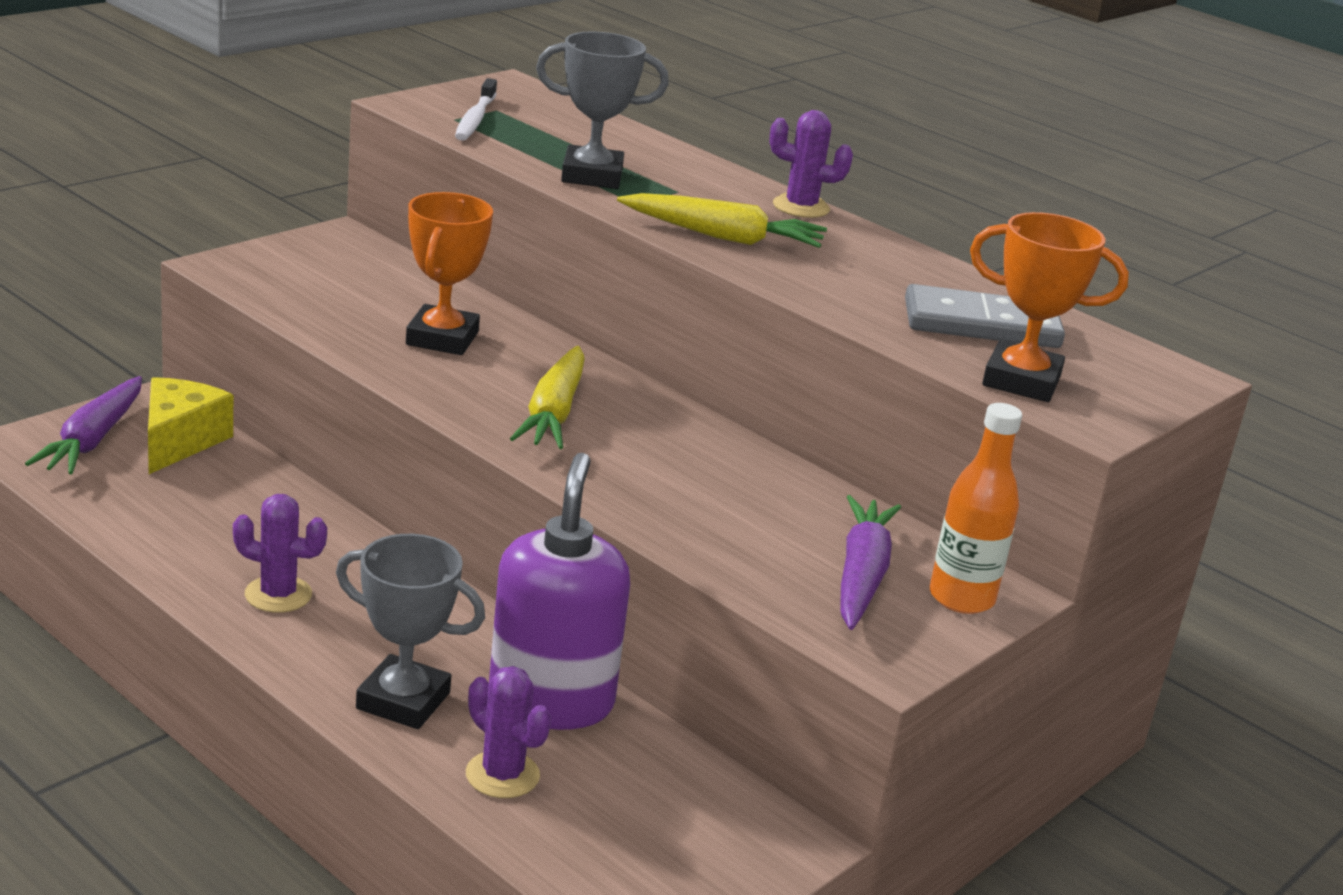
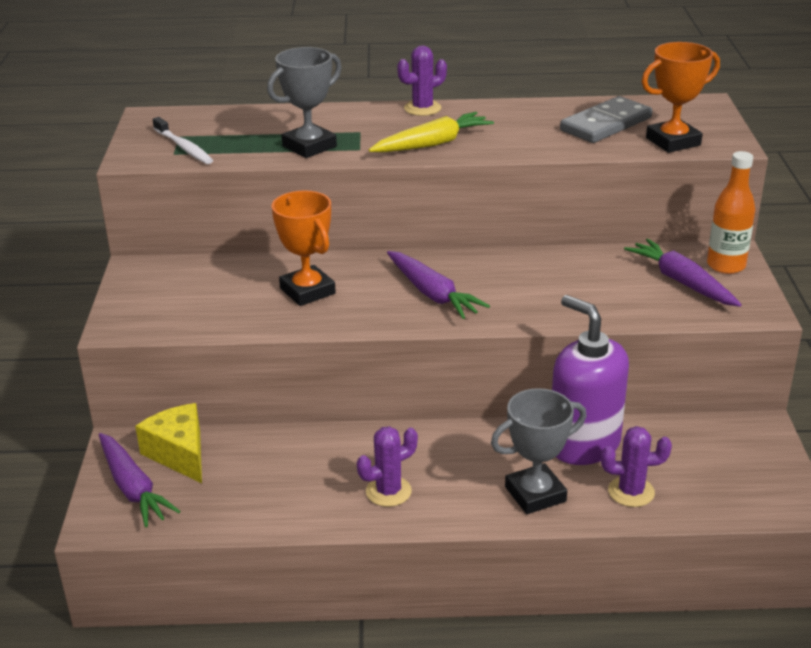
camera: 40 degrees left, 5 degrees up
(553, 413) = (432, 294): yellow carrot -> purple carrot

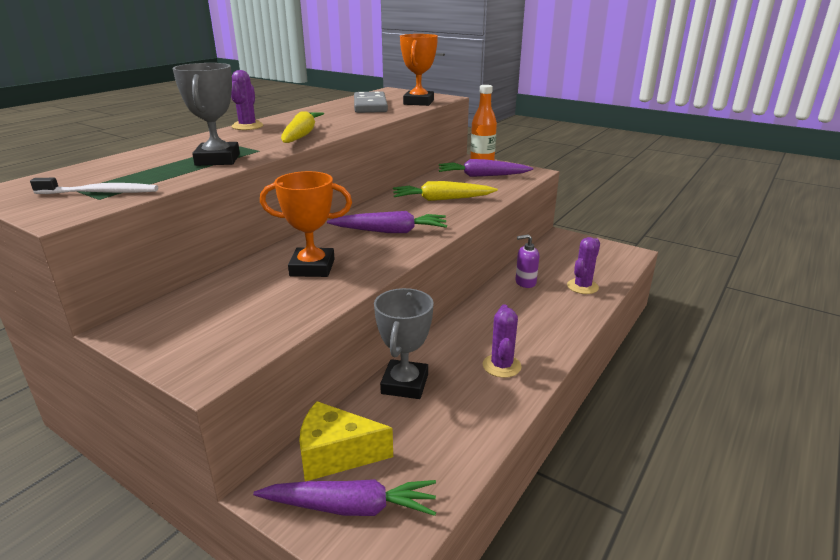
camera: 55 degrees left, 5 degrees down
(535, 494) = (557, 315): grey trophy -> grey trophy (404, 384)
(560, 287) = (442, 199): none -> yellow carrot
(583, 444) = (525, 282): purple soap dispenser -> purple soap dispenser, size x0.46

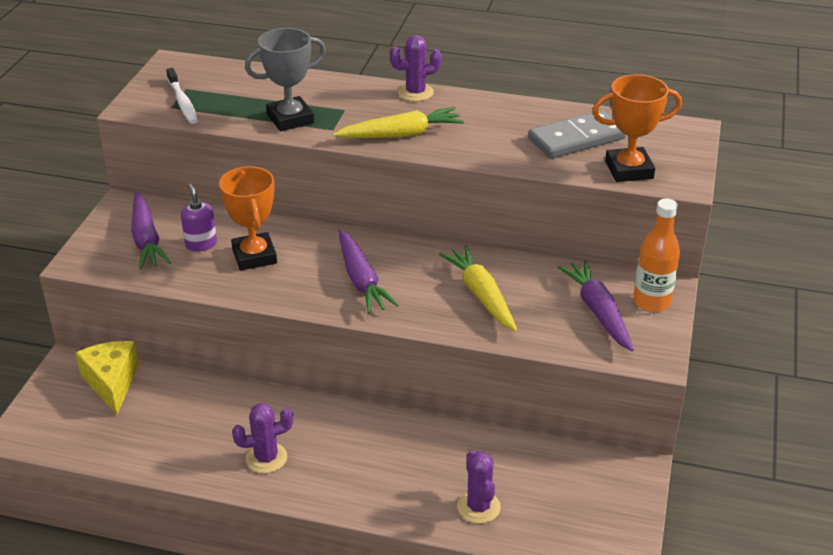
camera: 70 degrees right, 10 degrees up
(350, 507) = (60, 407): purple carrot -> purple carrot (146, 239)
(404, 384) = (213, 397): grey trophy -> none
(525, 282) = (461, 449): purple soap dispenser -> purple soap dispenser (201, 244)
(582, 286) = (478, 507): purple cactus -> purple cactus turned 60 degrees clockwise

